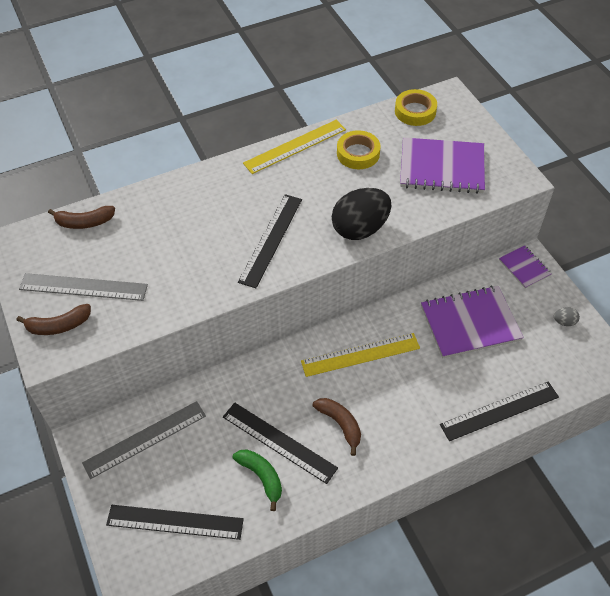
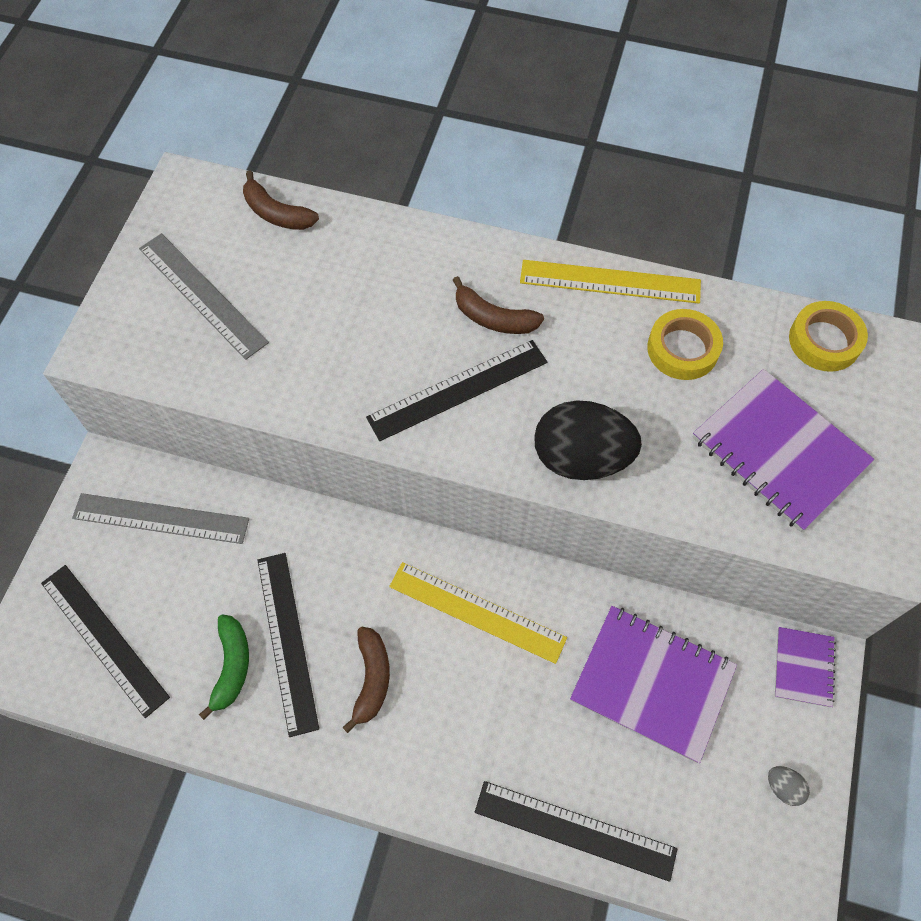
camera: 40 degrees right, 10 degrees up
(59, 326) = (136, 323): brown banana -> brown banana (493, 318)

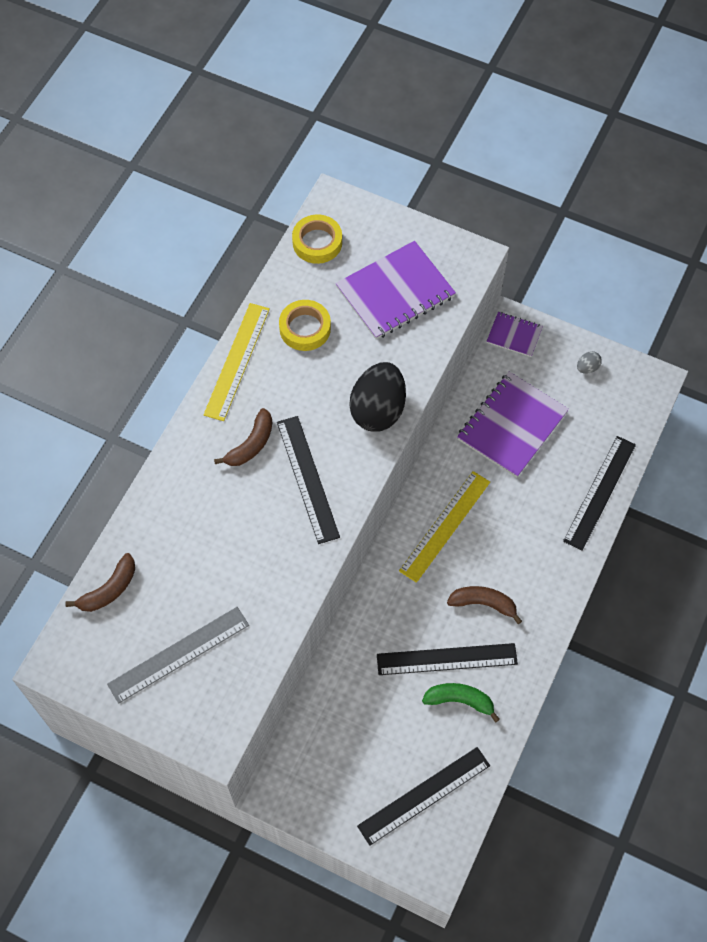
camera: 80 degrees left, 0 degrees up
(161, 518) = (329, 748): grey ruler -> none

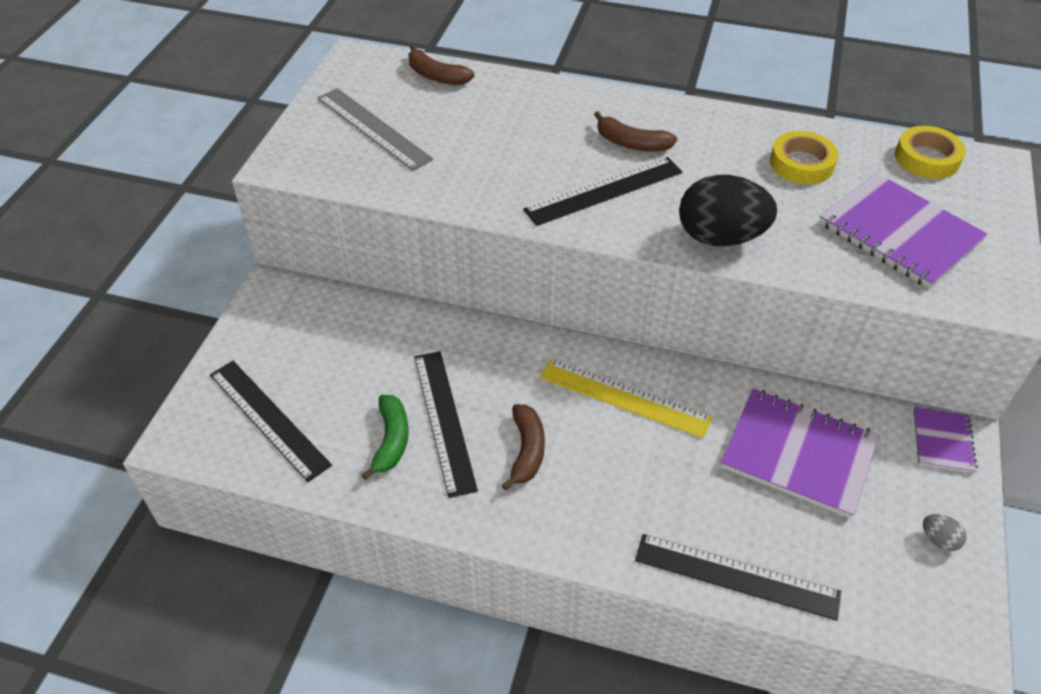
camera: 80 degrees right, 15 degrees down
(237, 361) = (731, 119): yellow ruler -> none

